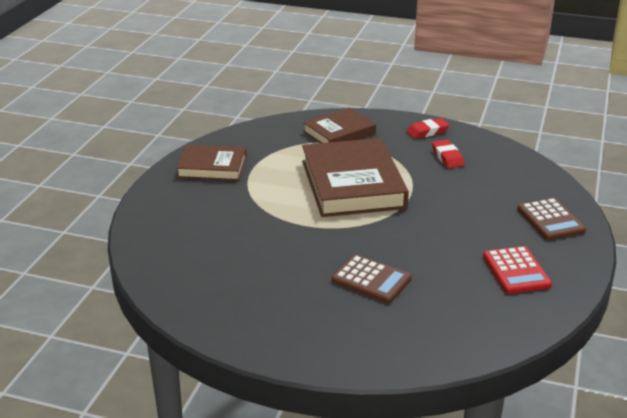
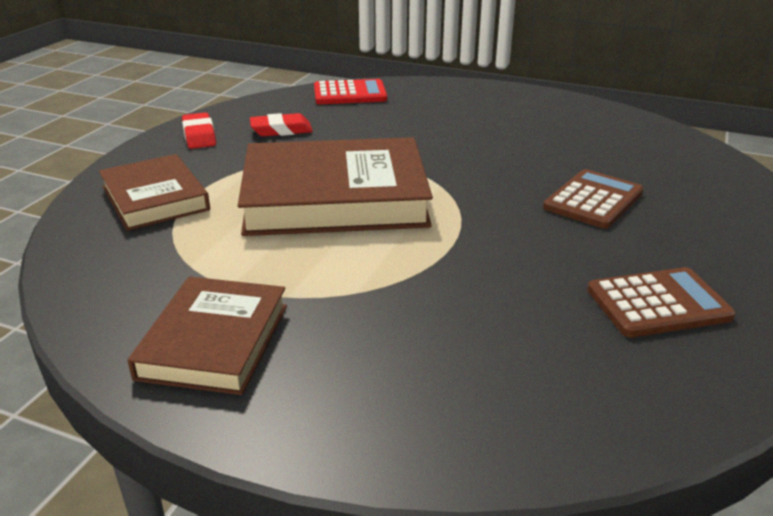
camera: 85 degrees left, 0 degrees up
(516, 271) = (551, 121): red calculator -> red calculator (350, 93)
(550, 220) = (446, 96): brown calculator -> brown calculator (658, 303)

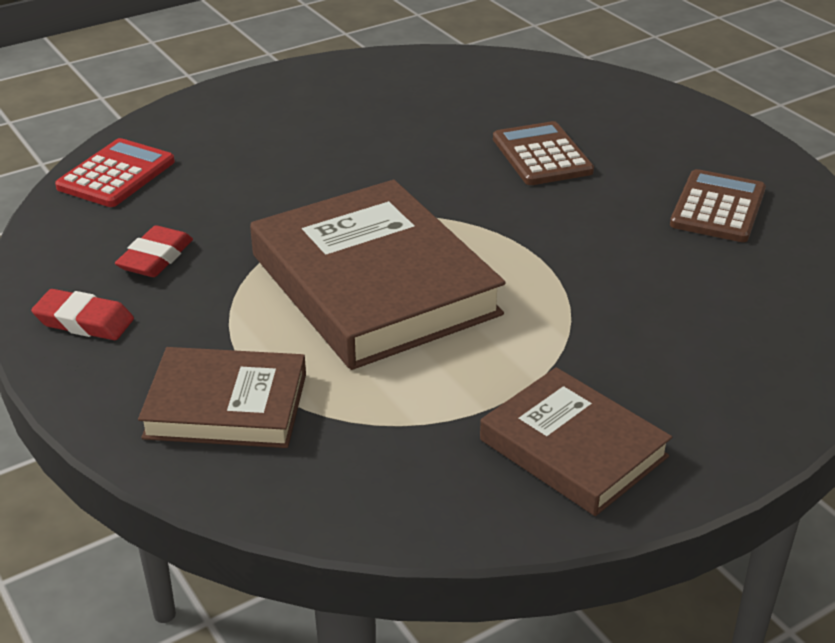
camera: 55 degrees left, 5 degrees up
(335, 197) = (373, 284): brown book -> brown book turned 60 degrees counterclockwise

